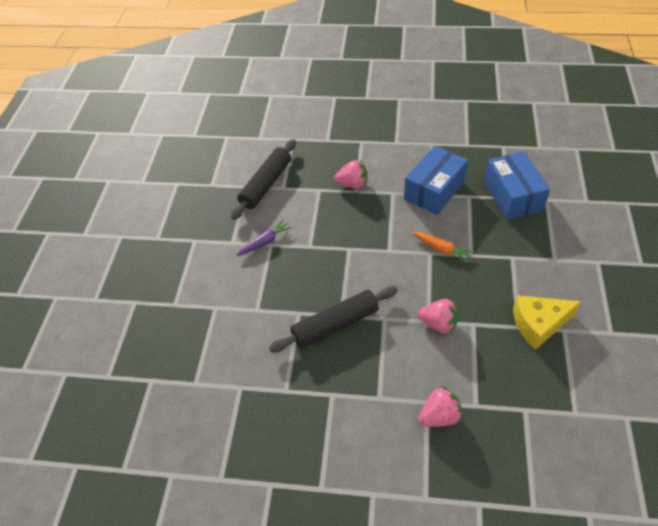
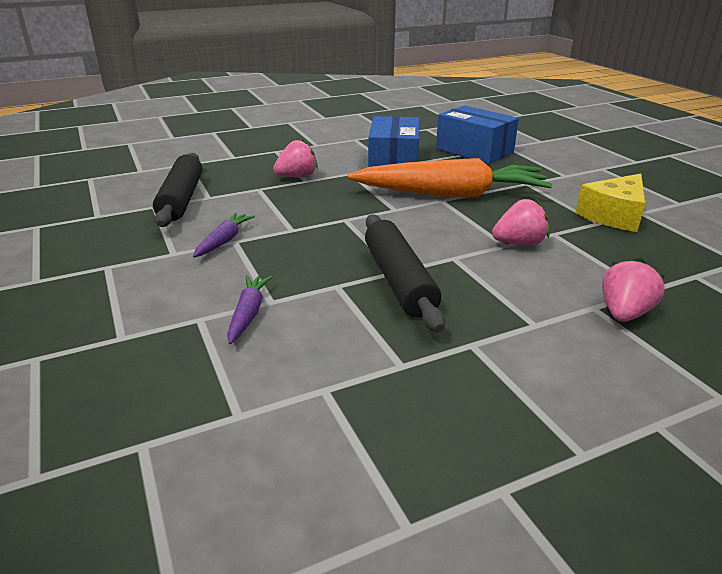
camera: 35 degrees left, 20 degrees down
(240, 315) = (248, 313): none -> purple carrot
(335, 325) = (399, 280): black rolling pin -> black rolling pin turned 45 degrees counterclockwise
(442, 249) = (451, 194): orange carrot -> orange carrot, size x2.37

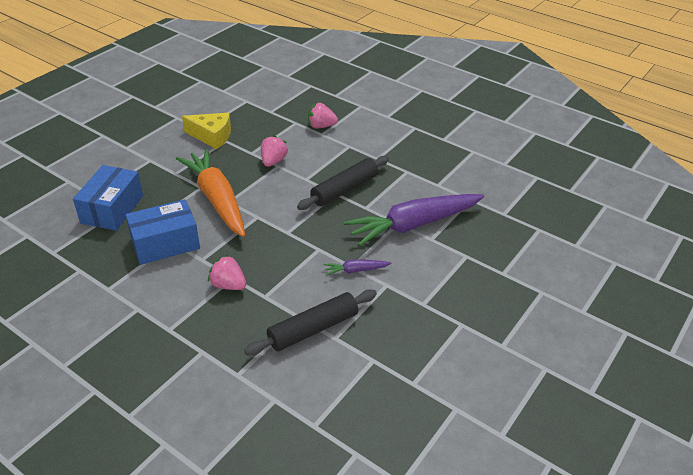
camera: 120 degrees left, 10 degrees up
(248, 313) = (413, 225): purple carrot -> purple carrot, size x2.37
(519, 243) = (273, 161): pink strawberry -> pink strawberry turned 60 degrees clockwise

